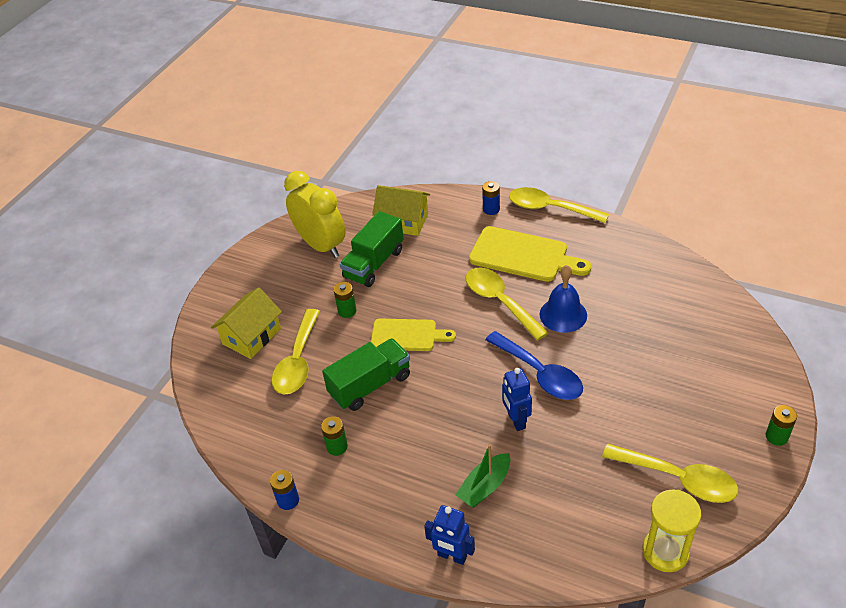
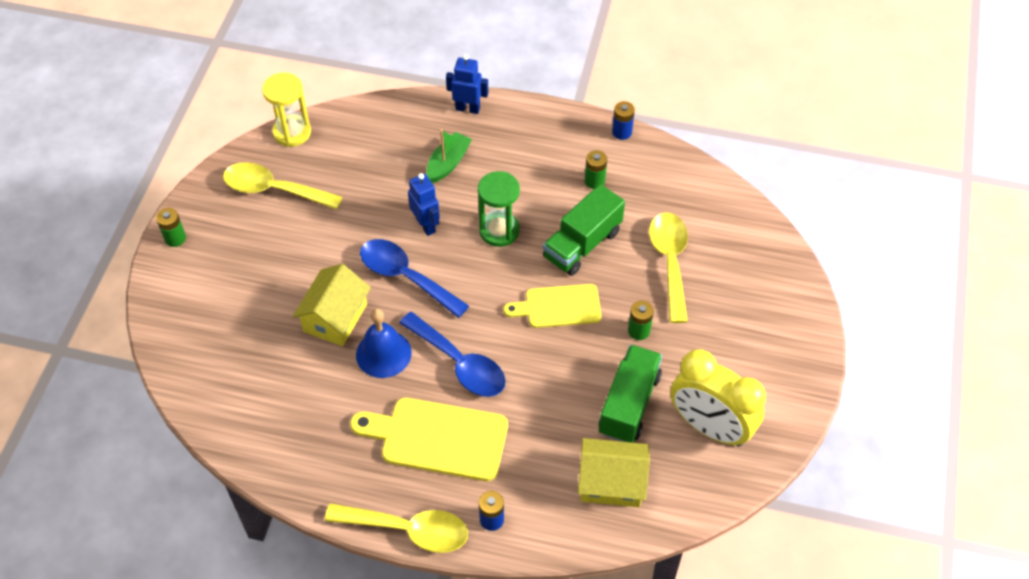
camera: 165 degrees right, 10 degrees up
(252, 336) = (736, 286): yellow house -> yellow house (335, 317)
(445, 407) = (499, 231): none -> green hourglass
(500, 302) = (459, 363): yellow spoon -> blue spoon

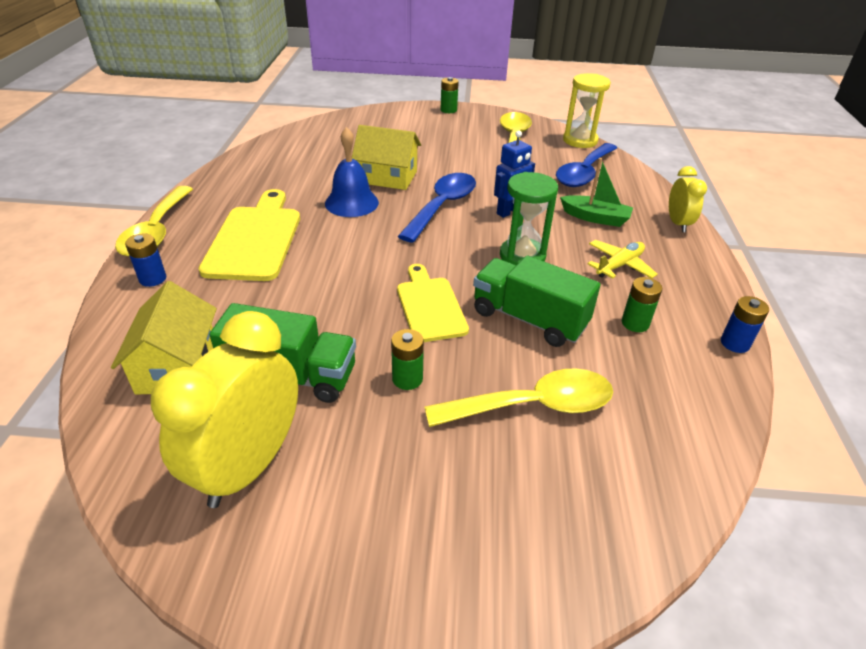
camera: 80 degrees right, 15 degrees down
(459, 363) = (344, 244): blue spoon -> blue spoon (584, 173)
(468, 108) = (678, 223): blue robot -> yellow clock
(522, 168) = (619, 265): none -> yellow plane

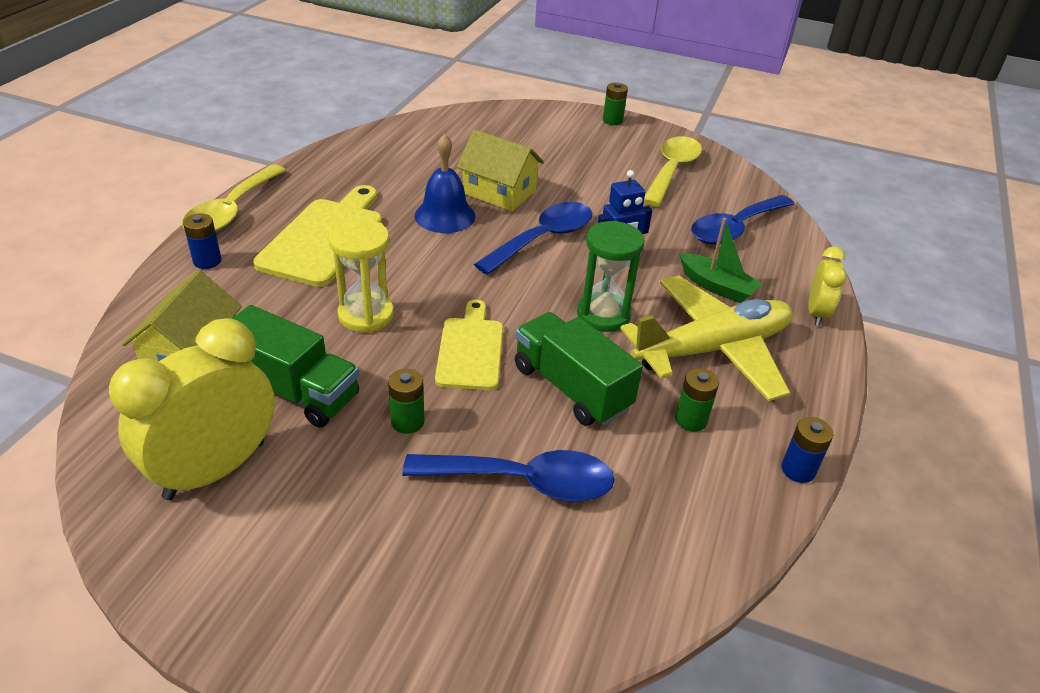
camera: 15 degrees right, 0 degrees up
(532, 406) = (523, 481): yellow spoon -> blue spoon
(580, 140) = (754, 186): yellow hourglass -> yellow hourglass (366, 315)
(619, 265) = (712, 349): yellow plane -> yellow plane, size x2.10

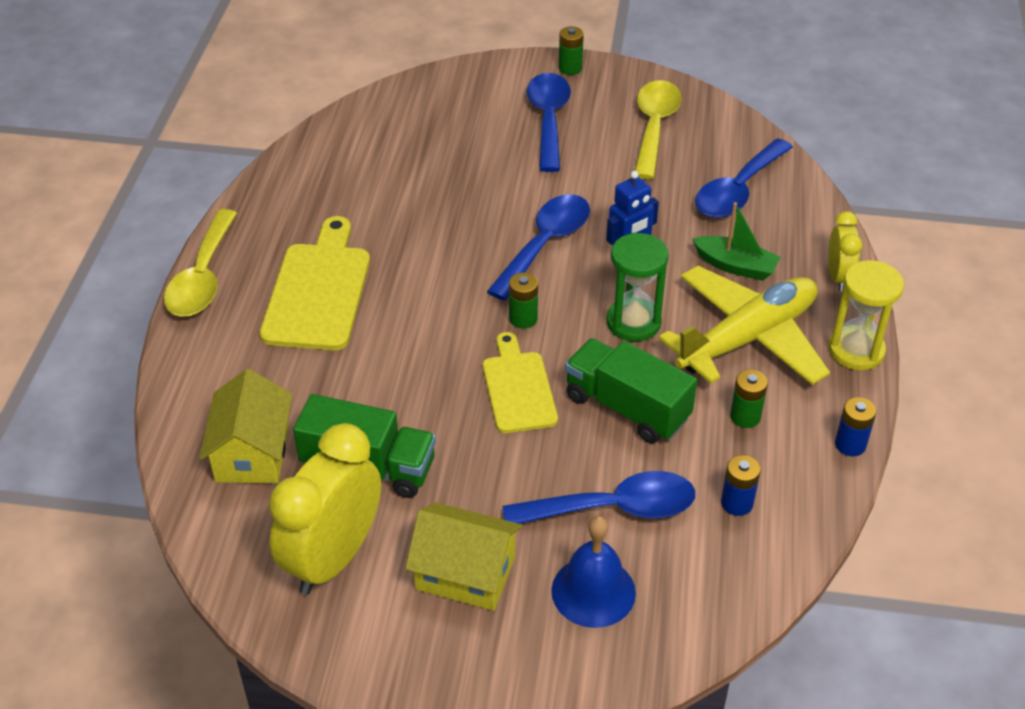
camera: 10 degrees left, 5 degrees up
(207, 261) = (209, 344): blue battery -> blue battery (737, 503)
(366, 315) = (401, 372): yellow hourglass -> yellow hourglass (856, 350)
(407, 422) = (488, 475): green battery -> green battery (523, 318)
(445, 216) = (432, 236): blue bell -> blue bell (593, 591)
(499, 192) = (479, 194): yellow house -> yellow house (465, 573)
(581, 151) = (548, 120): none -> blue spoon

